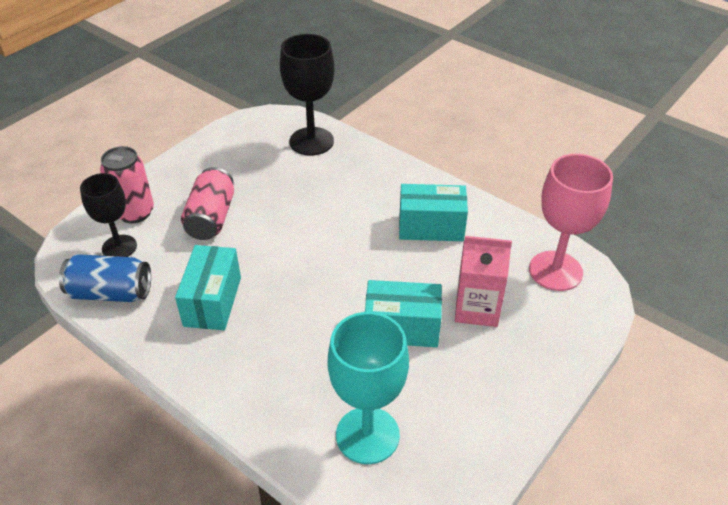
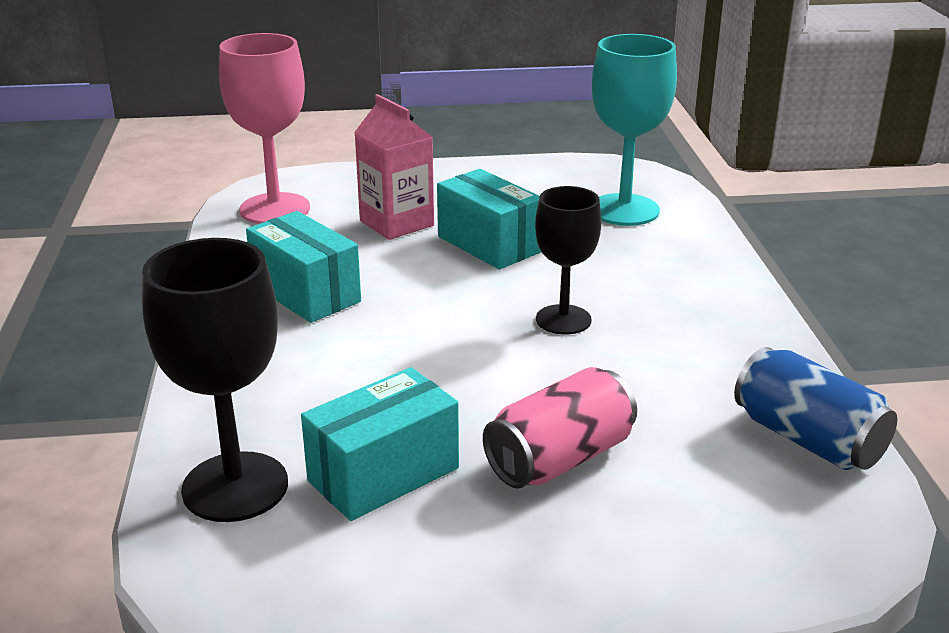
camera: 135 degrees left, 15 degrees down
(119, 247) = (752, 498): black goblet -> black goblet (563, 320)
(135, 212) = (681, 544): pink can -> none
(212, 301) = (668, 359): turquoise box -> turquoise box (383, 474)

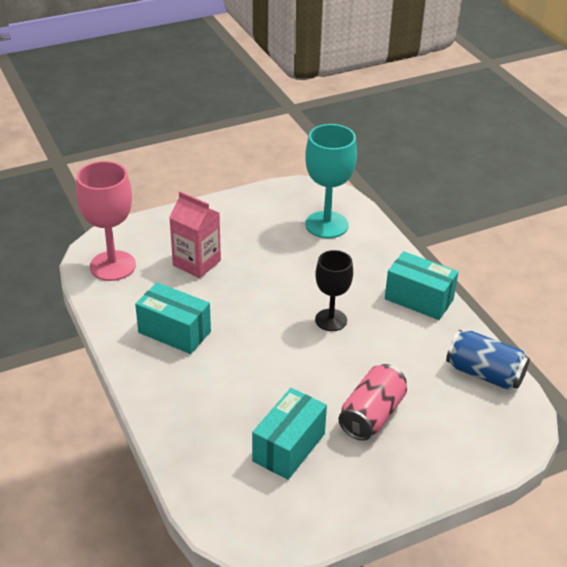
camera: 20 degrees left, 10 degrees up
(235, 487) = (217, 475): black goblet -> none
(489, 244) = (261, 269): turquoise box -> turquoise box (419, 299)

